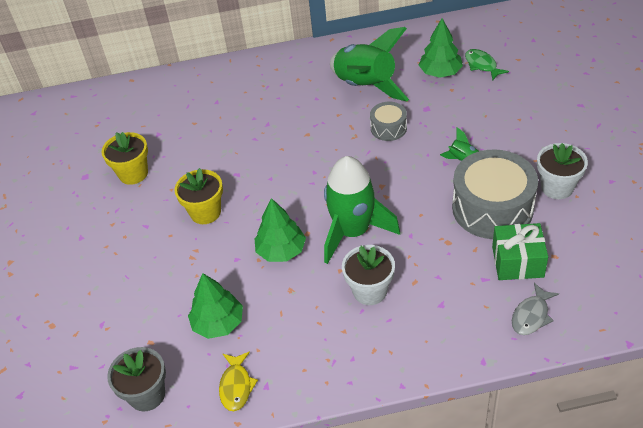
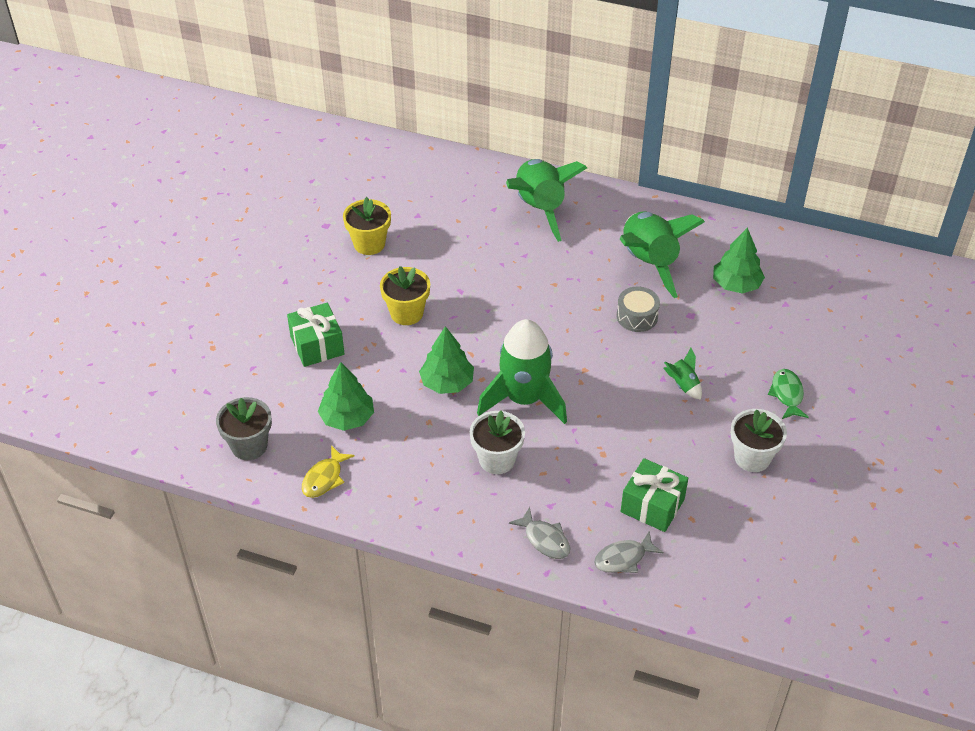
camera: 25 degrees right, 0 degrees up
(147, 276) = (317, 345): none -> green gift
(252, 86) = (539, 208): none -> green rocket
(459, 335) = (545, 539): none -> grey fish
(482, 65) = (786, 298): green fish -> green fish (787, 394)
(492, 208) = (672, 444): grey drum -> none

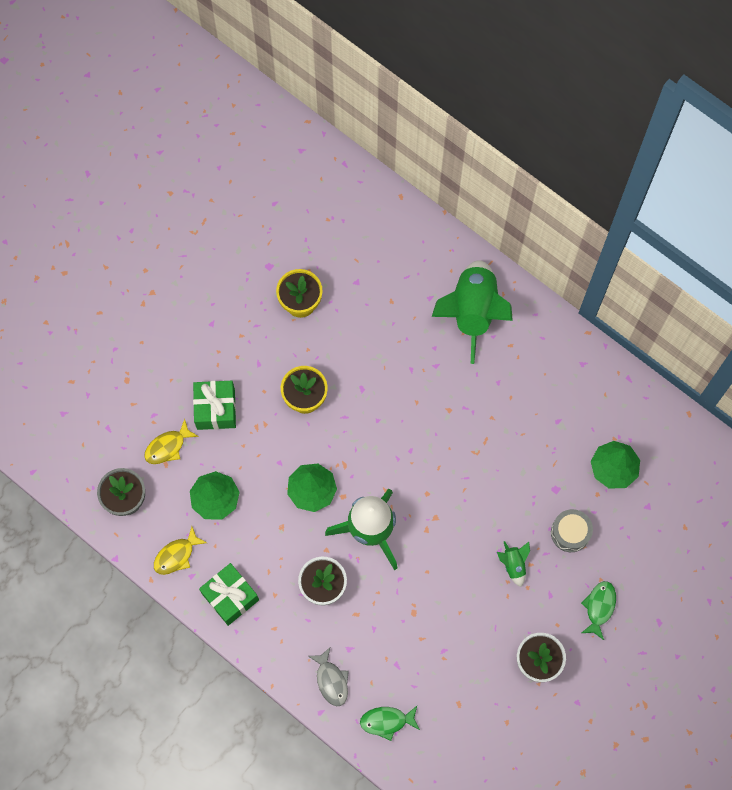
camera: 20 degrees right, 25 degrees up
(278, 389) = (168, 447): none -> yellow fish
(623, 558) = (387, 721): grey fish -> green fish
(637, 316) = (507, 474): grey drum -> grey drum (570, 533)
(649, 263) = (545, 414): green rocket -> none
(652, 505) = (432, 679): green gift -> green gift (230, 597)

